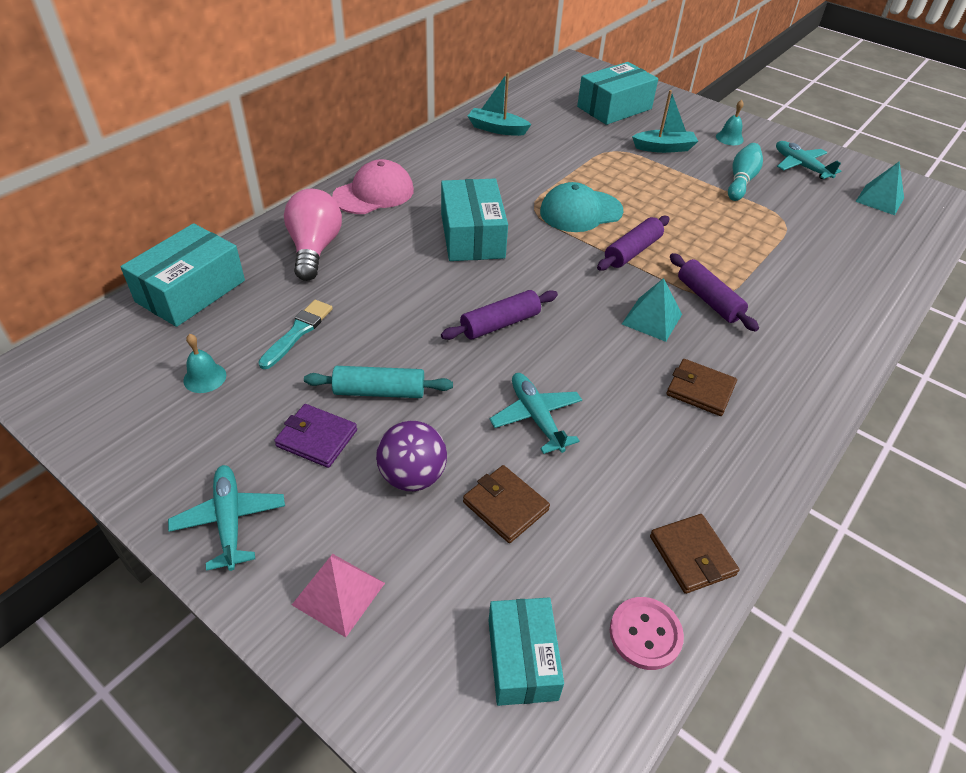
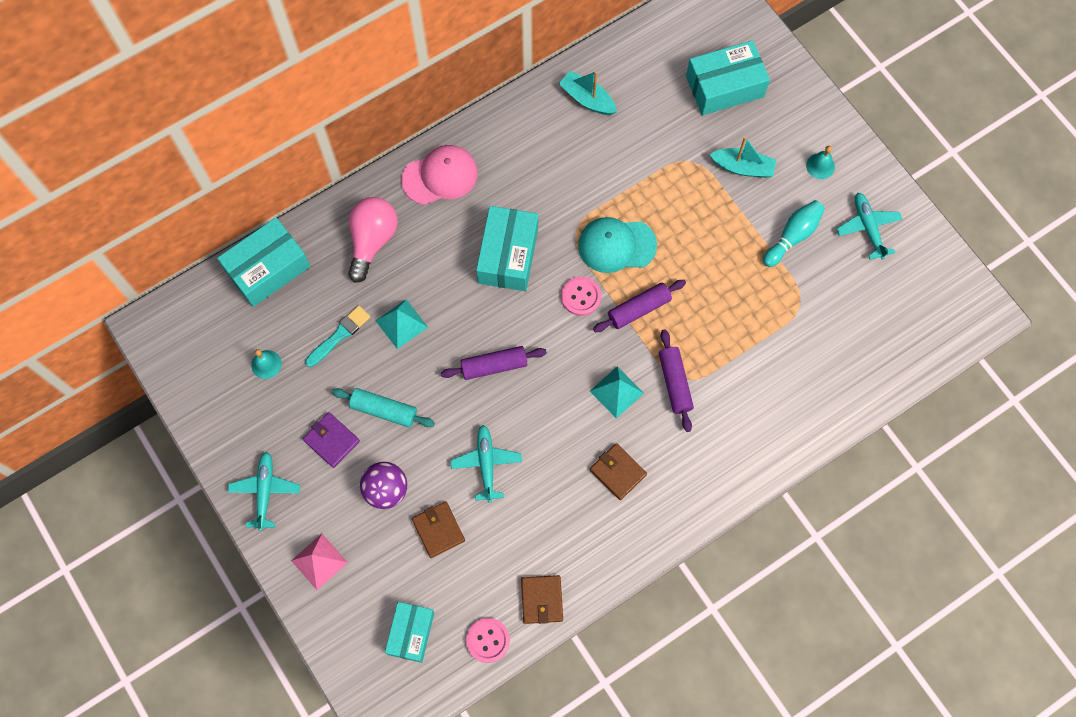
camera: 20 degrees right, 25 degrees up
(566, 252) = (581, 296): none -> pink button
(879, 199) = (914, 296): turquoise pyramid -> turquoise pyramid (401, 324)

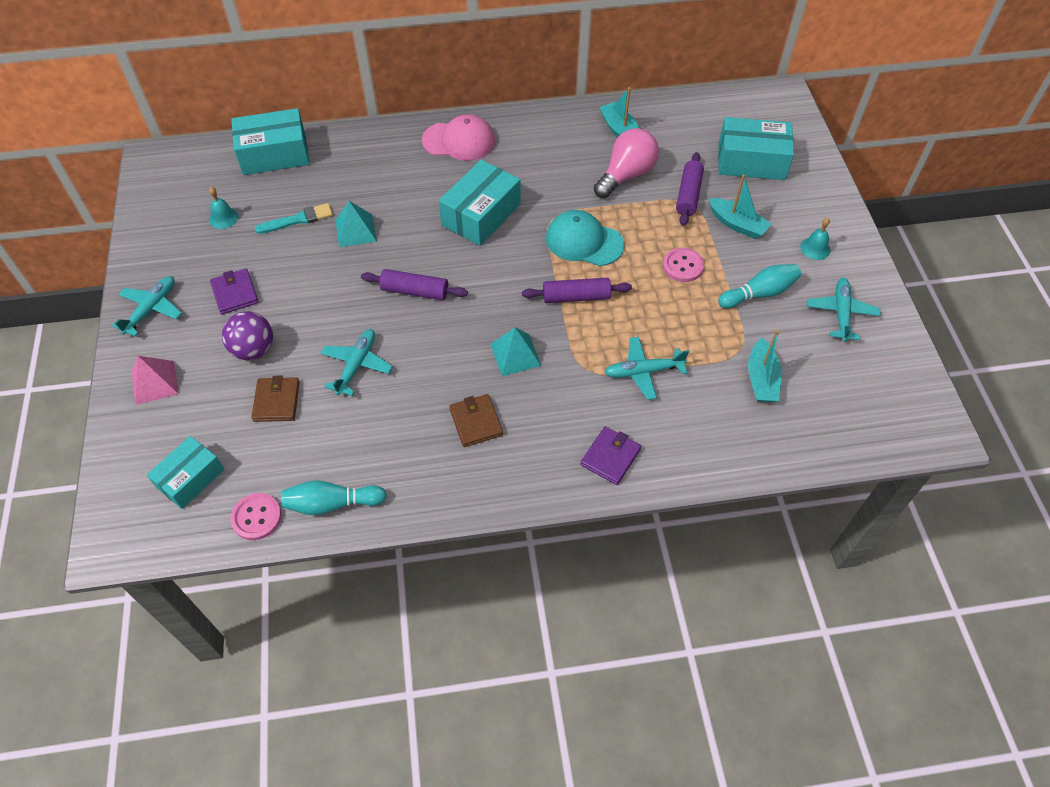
camera: 25 degrees right, 15 degrees down
(372, 241) = (372, 165): pink light bulb -> pink light bulb (626, 175)
(384, 410) = (295, 288): turquoise rolling pin -> none
(542, 600) = (332, 504): brown wallet -> turquoise bowling pin
(581, 296) = (527, 268): pink button -> pink button (682, 266)
(674, 383) = (576, 369): purple rolling pin -> purple rolling pin (688, 195)
(731, 360) = (643, 371): none -> turquoise plane
(742, 454) = (610, 457): none -> purple wallet
(829, 324) = (761, 379): none -> turquoise boat

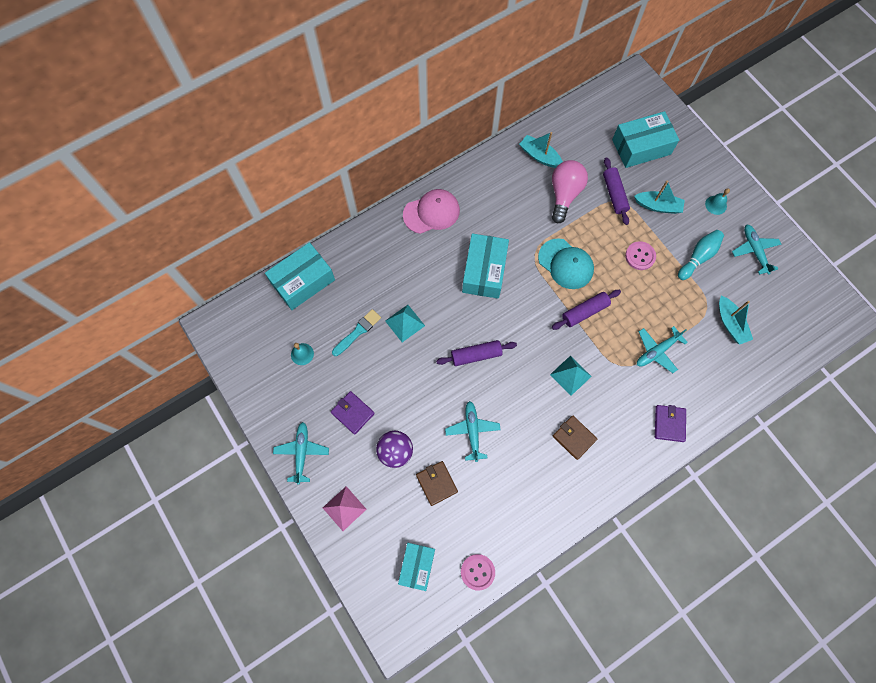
camera: 25 degrees left, 15 degrees up
(332, 504) = (519, 539): turquoise bowling pin -> none
(584, 241) = (566, 264): turquoise cap -> turquoise cap turned 135 degrees counterclockwise

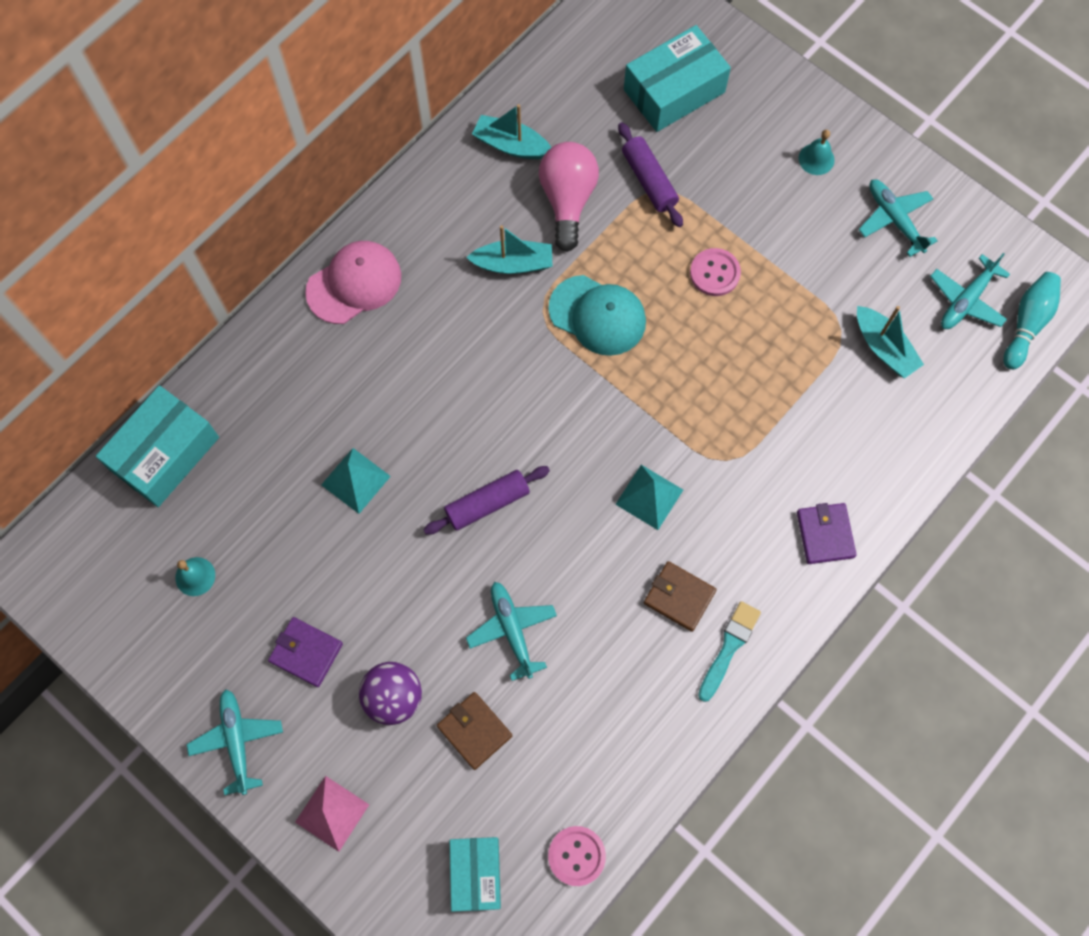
camera: 15 degrees left, 0 degrees up
(358, 332) = (280, 515): turquoise brush -> turquoise brush (729, 647)
(484, 271) = (466, 361): turquoise box -> none
(584, 312) = (647, 387): purple rolling pin -> none
(657, 351) = (778, 422): turquoise plane -> turquoise plane (966, 300)
(658, 206) = (724, 183): turquoise boat -> turquoise boat (513, 264)
(698, 257) = (808, 252): turquoise bowling pin -> turquoise bowling pin (1027, 323)

